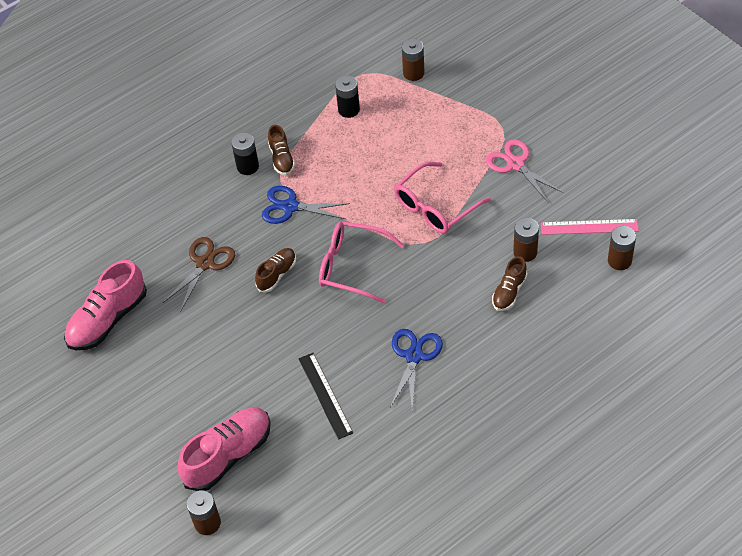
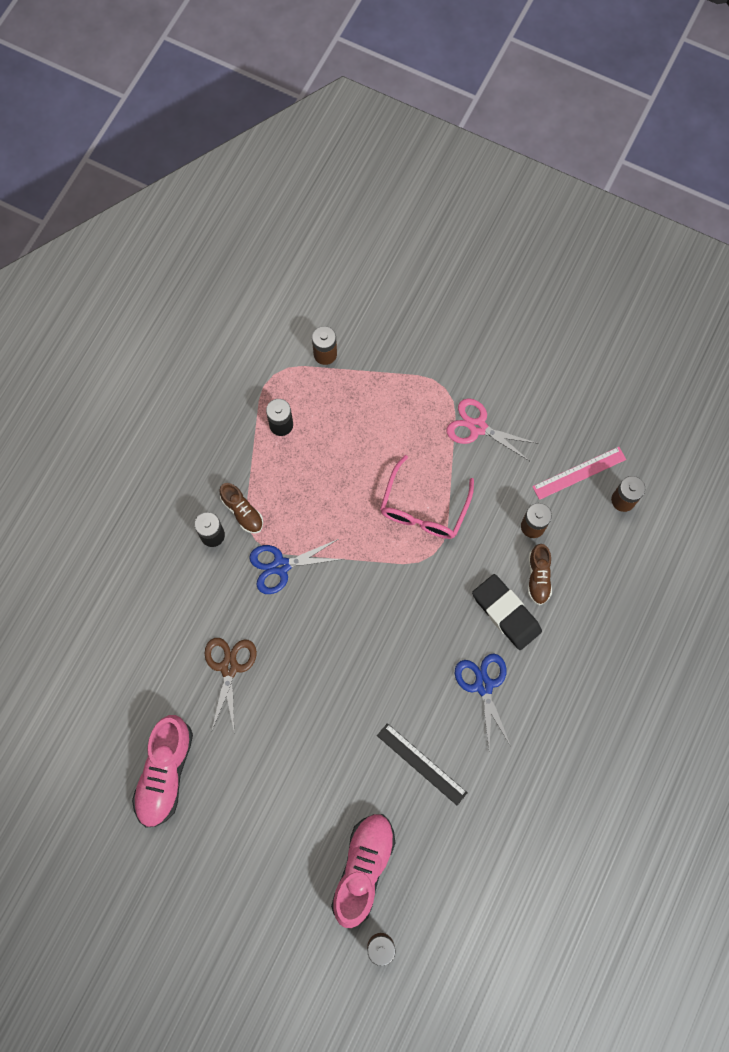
camera: 30 degrees left, 20 degrees up
(277, 274) = (307, 650): brown shoe -> none
(352, 266) = (376, 610): pink glasses -> none
(465, 308) = (506, 613): none -> black eraser

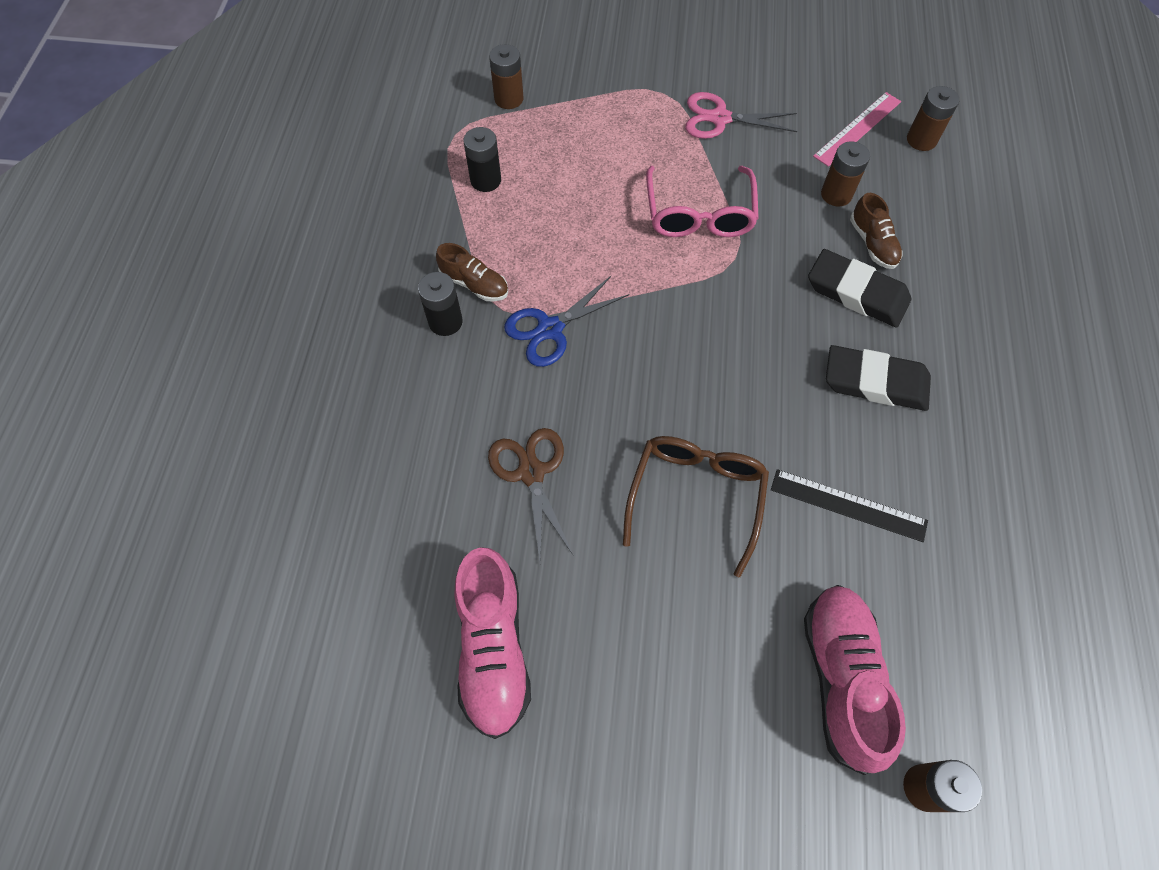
camera: 20 degrees left, 10 degrees down
(327, 722) = (696, 496): none -> brown glasses
(483, 685) = (875, 382): blue scissors -> black eraser

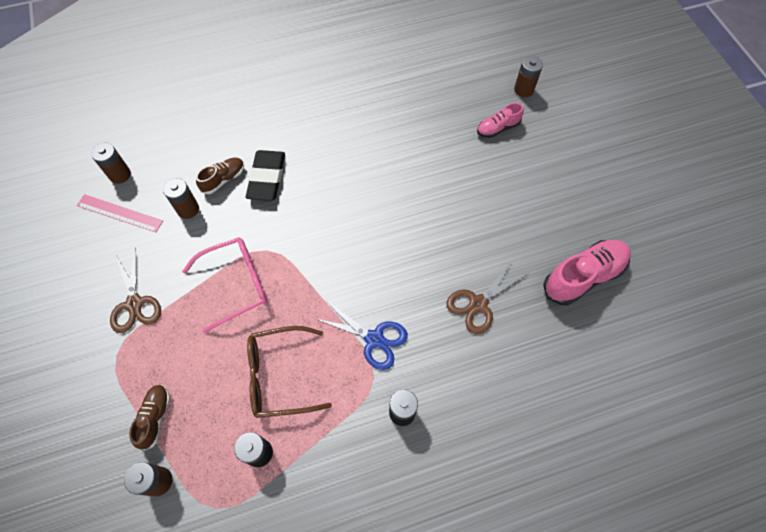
camera: 115 degrees left, 0 degrees up
(474, 284) = (361, 409): brown shoe -> brown shoe (155, 417)
(696, 496) = (444, 215): brown glasses -> brown glasses (279, 376)
(720, 118) = (134, 304): pink scissors -> brown scissors
(841, 678) = (498, 128): pink shoe -> pink shoe, size x0.56
(848, 505) = (409, 147): black ruler -> none
(875, 382) = (327, 154): black eraser -> none

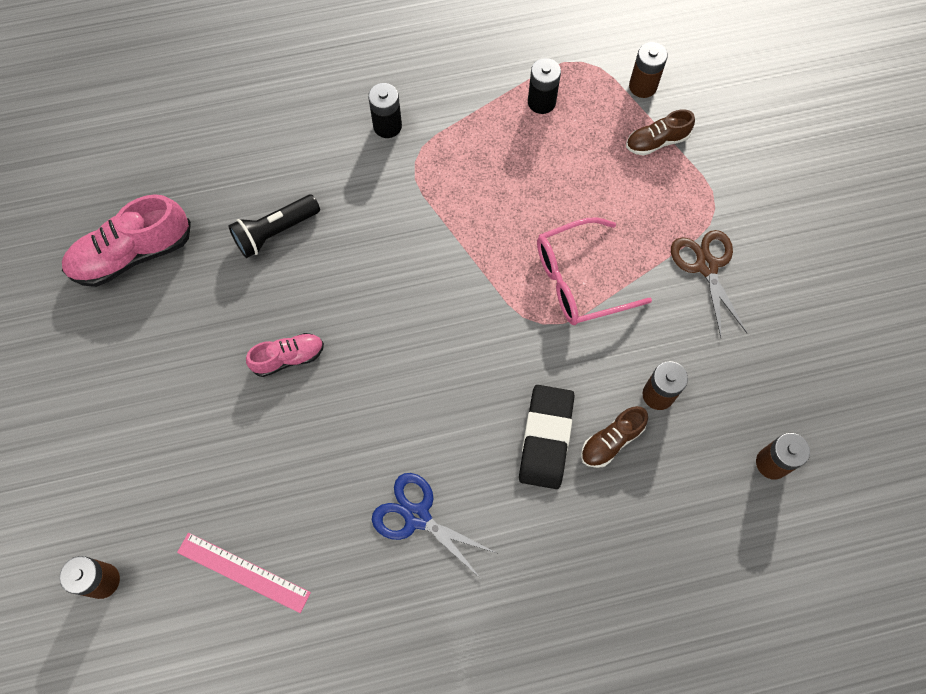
camera: 175 degrees left, 5 degrees up
(119, 213) = (756, 396): pink ruler -> pink ruler (243, 572)
(155, 417) = (656, 141): brown shoe -> brown shoe turned 60 degrees clockwise
(279, 376) = (521, 172): brown glasses -> none
(374, 339) = (409, 201): blue scissors -> blue scissors (417, 516)
(478, 303) = (275, 232): brown scissors -> black flashlight
(498, 128) = (172, 501): pink shoe -> pink shoe (288, 358)

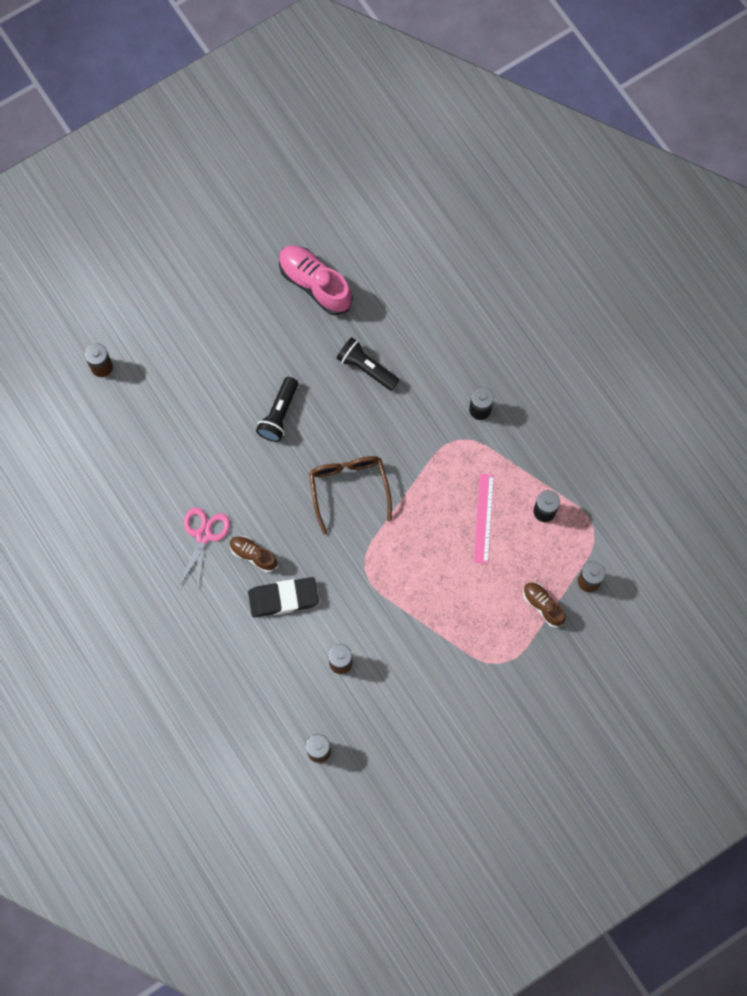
camera: 70 degrees right, 5 degrees up
(243, 572) = (134, 445): pink ruler -> pink ruler (483, 518)
(288, 358) = (279, 414): pink shoe -> black flashlight
(417, 516) = (203, 535): blue scissors -> pink scissors
(426, 306) = (349, 488): none -> brown glasses
(579, 280) = (407, 584): pink glasses -> none
(611, 441) = (296, 641): brown shoe -> brown shoe (253, 555)
(706, 266) = (451, 669): brown scissors -> none

